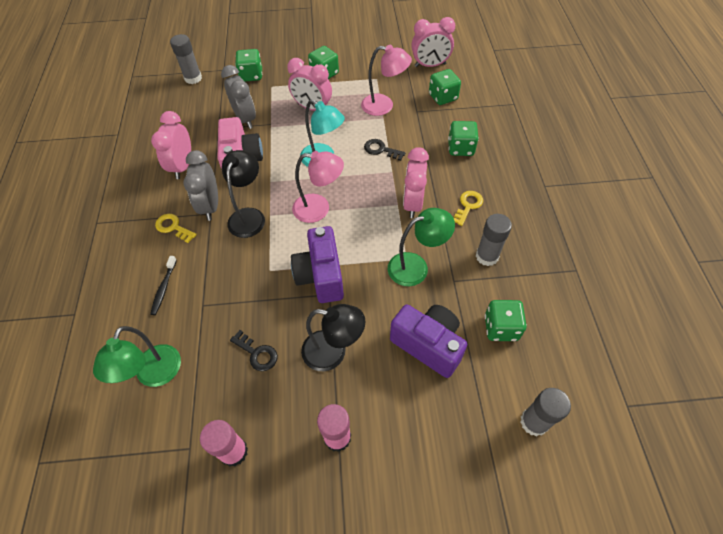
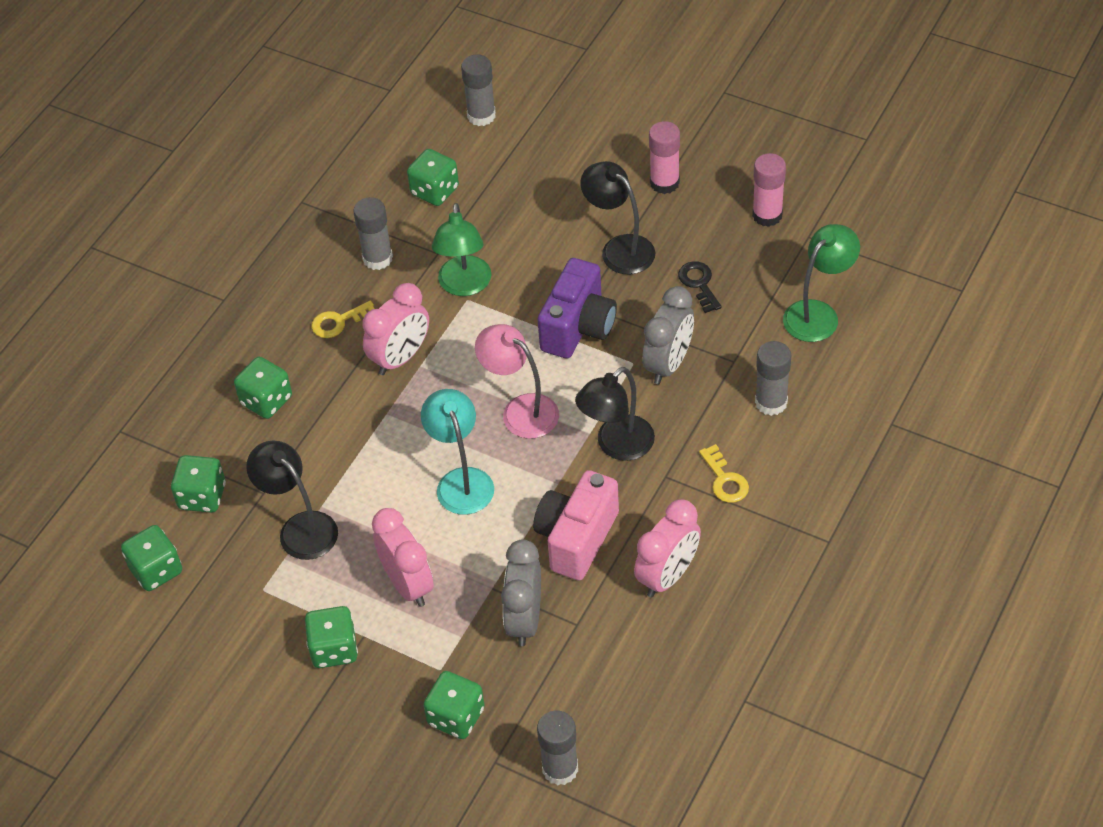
camera: 145 degrees left, 5 degrees down
(164, 288) = (771, 402): black toothbrush -> grey glue stick
(210, 206) = (660, 487): grey clock -> grey clock (668, 364)
(381, 150) = (371, 454): black key -> none
(384, 106) = (300, 528): pink lamp -> black lamp
(416, 267) = (464, 286): green lamp -> green lamp turned 105 degrees counterclockwise
(428, 345) = (519, 211): purple camera -> none
(430, 65) = (156, 570): pink clock -> green dice

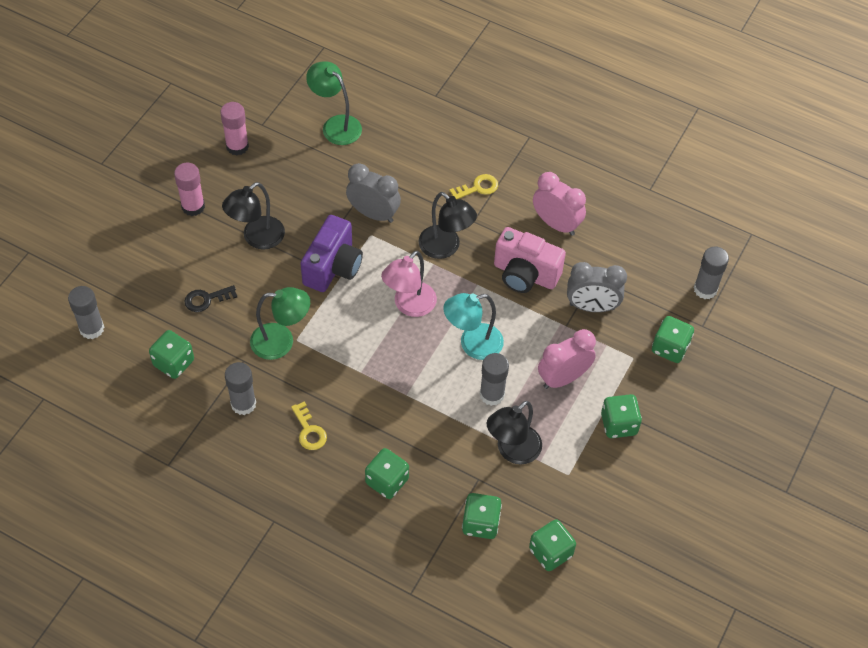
camera: 95 degrees left, 5 degrees up
(400, 358) = (351, 385): pink clock -> none
(578, 327) = (333, 267): purple camera -> purple camera turned 90 degrees clockwise
(699, 284) = (299, 191): black key -> black key (206, 299)
(771, 402) = (413, 157): grey glue stick -> grey glue stick (492, 394)

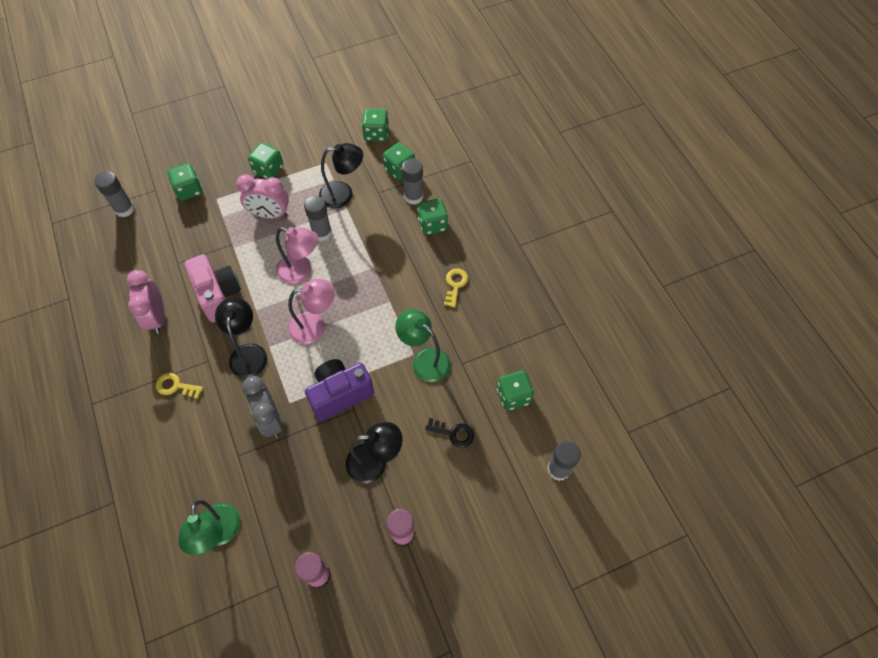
camera: 140 degrees left, 5 degrees up
(243, 404) = (485, 331): grey glue stick -> grey glue stick (413, 197)
(472, 344) = (301, 271): turquoise lamp -> pink lamp
(592, 306) = (203, 245): grey clock -> none

